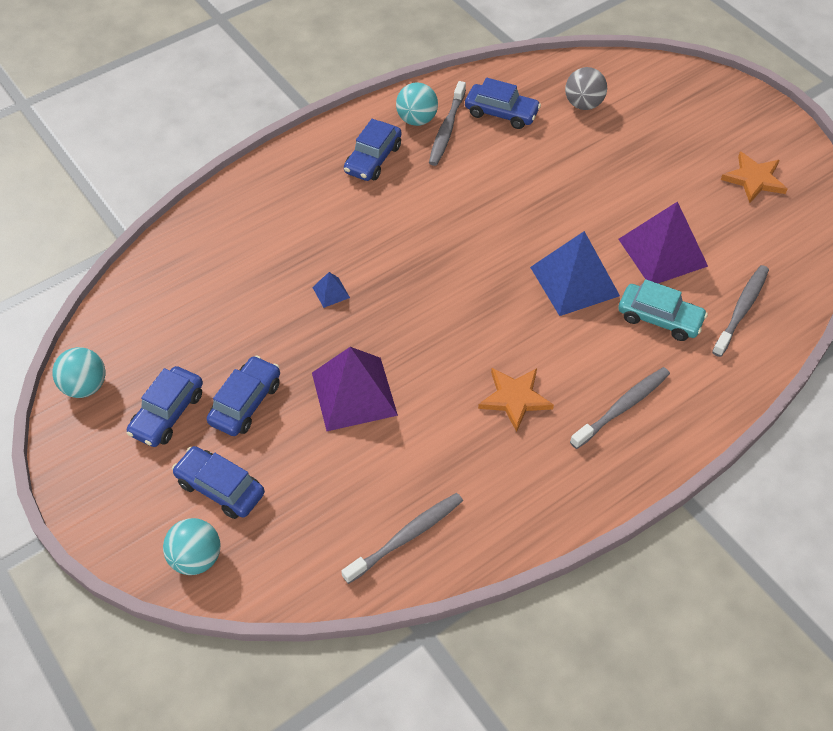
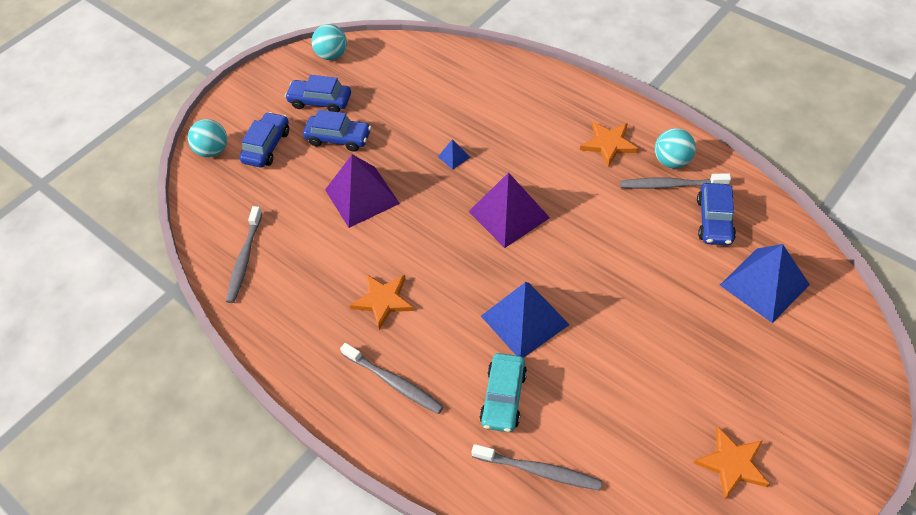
camera: 80 degrees right, 0 degrees up
(373, 159) = (608, 144): blue car -> orange star
(406, 537) = (244, 259): grey toothbrush -> grey toothbrush turned 60 degrees clockwise
(583, 104) = (764, 284): grey ball -> blue pyramid
(663, 252) = (588, 388): purple pyramid -> purple pyramid (509, 214)

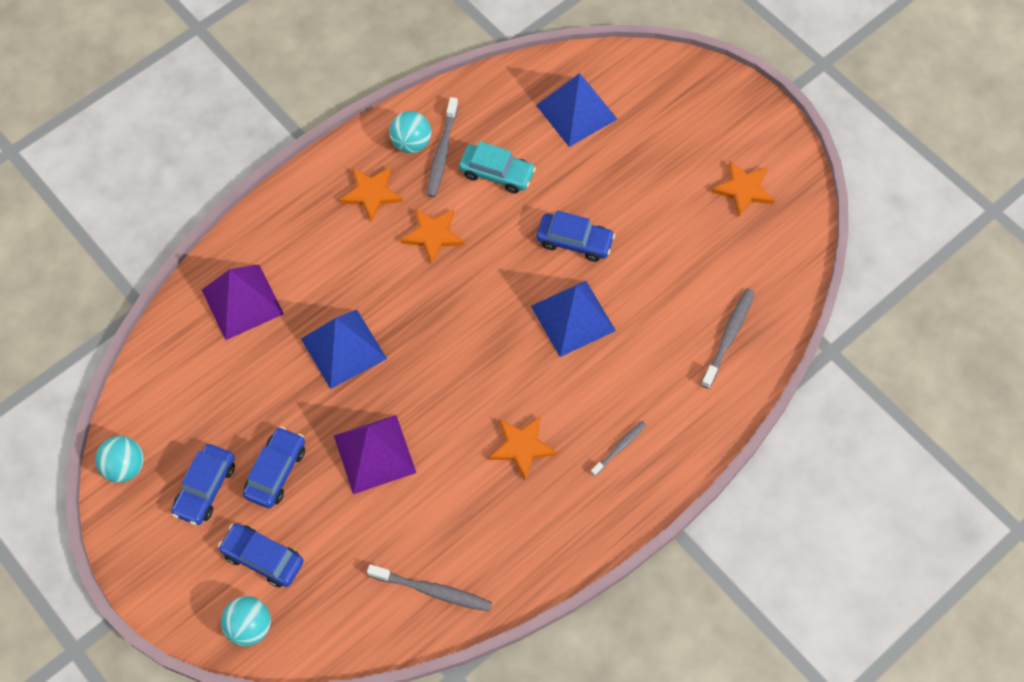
camera: 85 degrees left, 10 degrees up
(394, 382) = (619, 447): grey toothbrush -> grey toothbrush, size x0.63
(454, 157) = (344, 348): blue pyramid -> blue pyramid, size x2.34
(503, 397) = (653, 352): turquoise car -> turquoise car (497, 173)
(509, 214) = (440, 308): purple pyramid -> purple pyramid (242, 301)
(581, 195) = (433, 235): none -> orange star
(714, 220) = (495, 129): blue car -> blue car (574, 241)

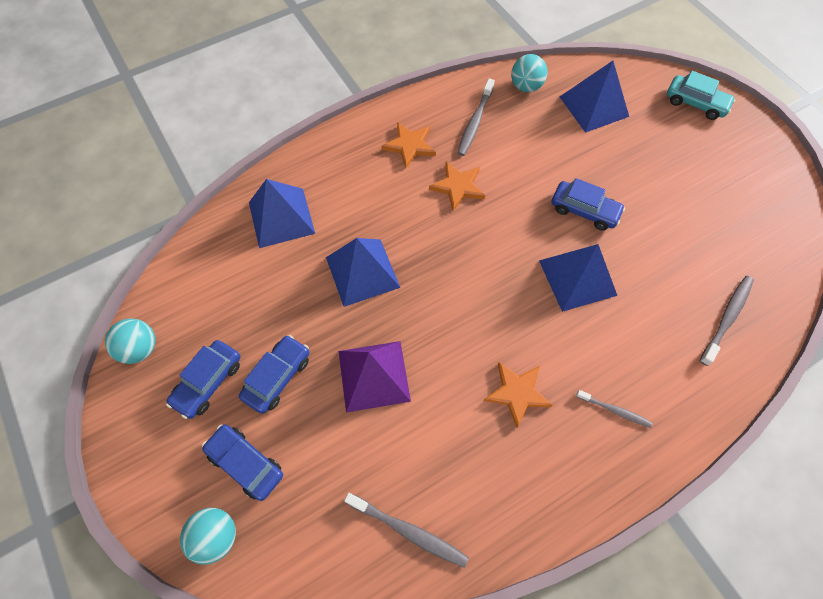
camera: 10 degrees right, 0 degrees up
(242, 301) = (281, 217): purple pyramid -> blue pyramid
(411, 143) = (450, 111): turquoise ball -> turquoise ball (525, 87)
(497, 173) = (520, 145): turquoise car -> turquoise car (695, 103)
(619, 447) = (614, 410): grey toothbrush -> grey toothbrush turned 60 degrees clockwise
(743, 189) = (741, 189): orange star -> none

